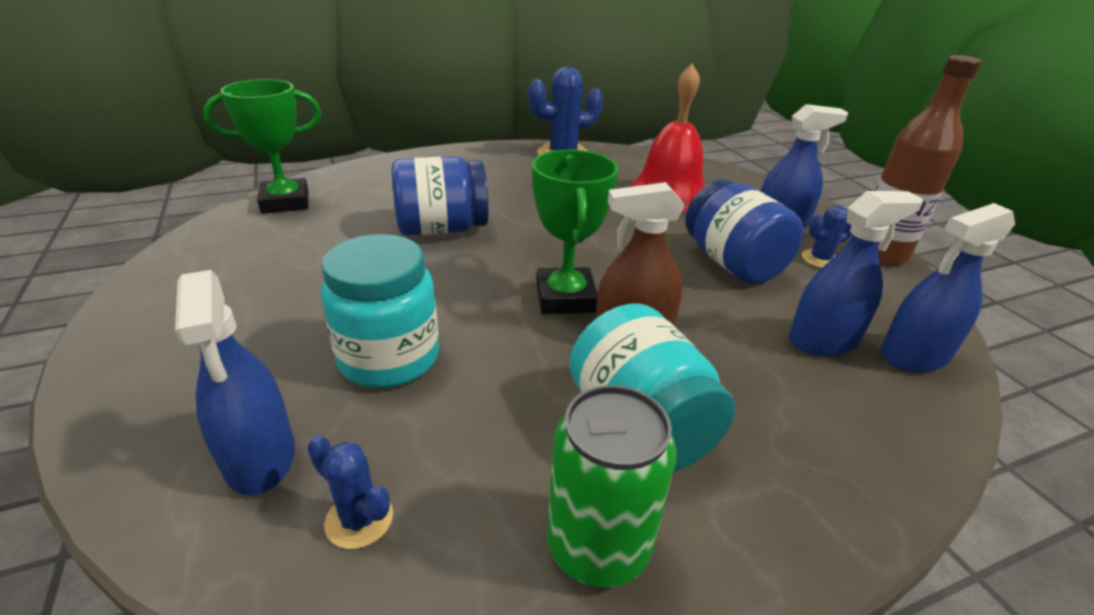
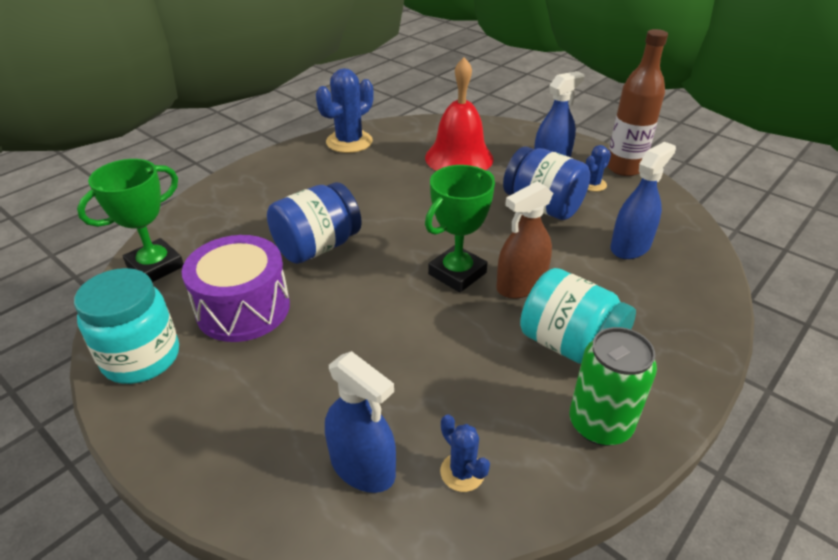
camera: 25 degrees left, 5 degrees up
(318, 258) = (243, 308): none -> purple drum
(359, 519) = (462, 472): blue cactus -> blue cactus turned 45 degrees clockwise
(389, 358) = (380, 366): turquoise jar -> turquoise jar (141, 358)
(565, 297) = (457, 273): green trophy -> green trophy turned 75 degrees clockwise
(914, 355) = (682, 238): blue spray bottle -> none

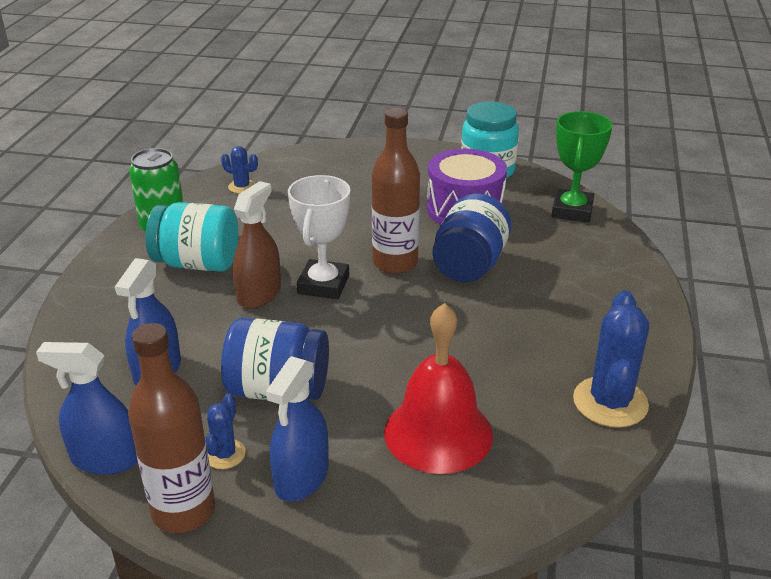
camera: 150 degrees right, 5 degrees down
(362, 466) = (300, 173): blue spray bottle -> blue spray bottle (105, 459)
(376, 272) = (395, 263): none -> brown bottle
(457, 273) = (323, 285): green trophy -> white trophy

